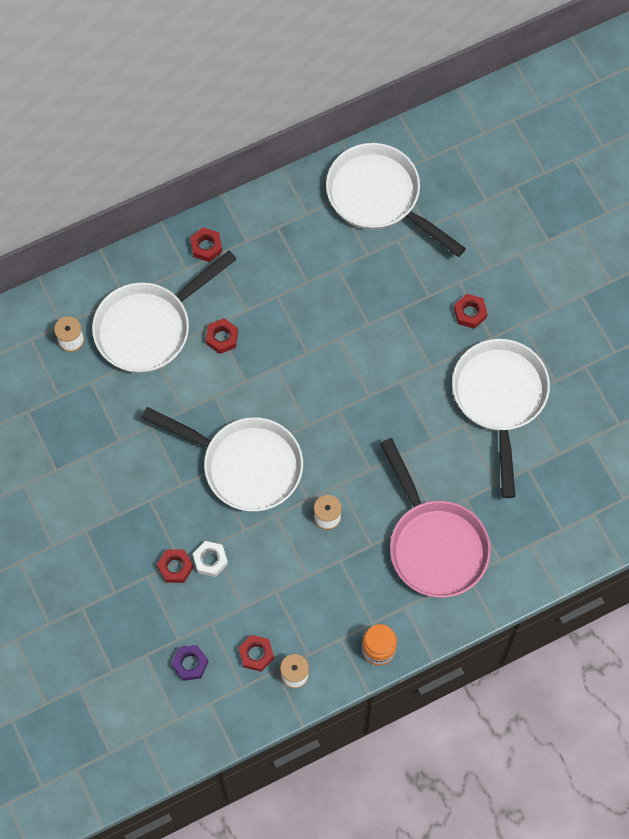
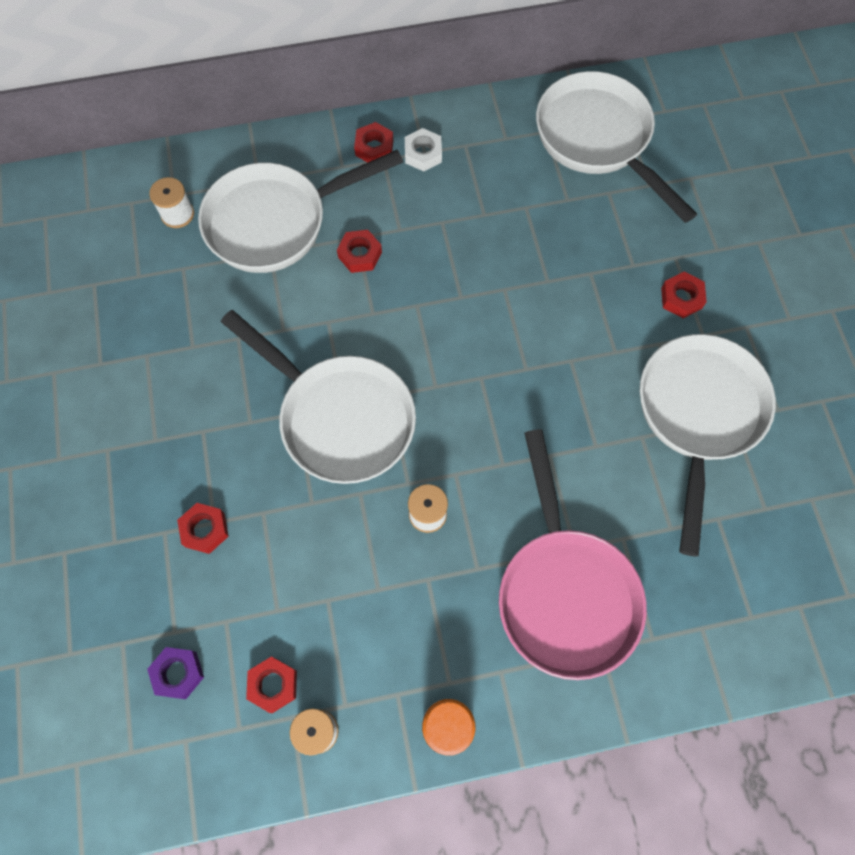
camera: 15 degrees right, 0 degrees up
(210, 560) = (254, 532): white nut -> white nut (423, 154)

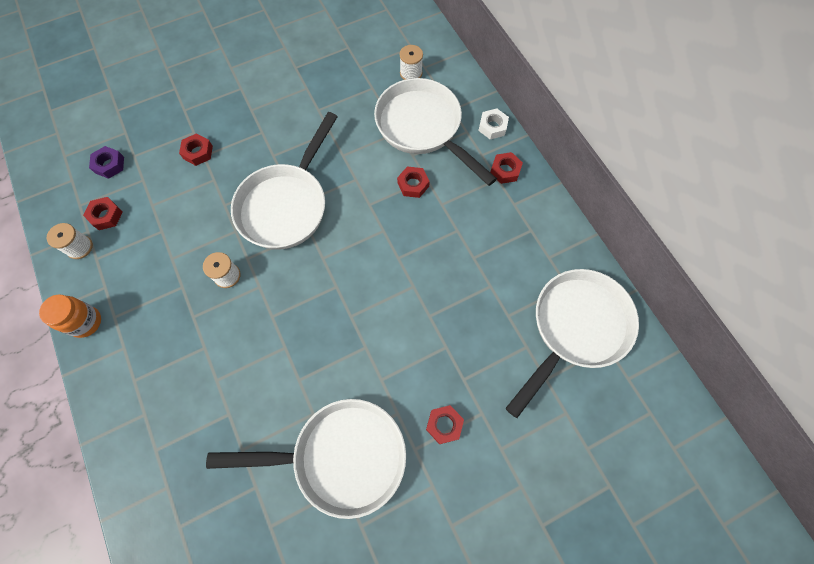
camera: 75 degrees right, 0 degrees up
(423, 154) = (512, 203): white nut -> white nut (492, 127)
(565, 592) = (183, 379): pink pan -> none

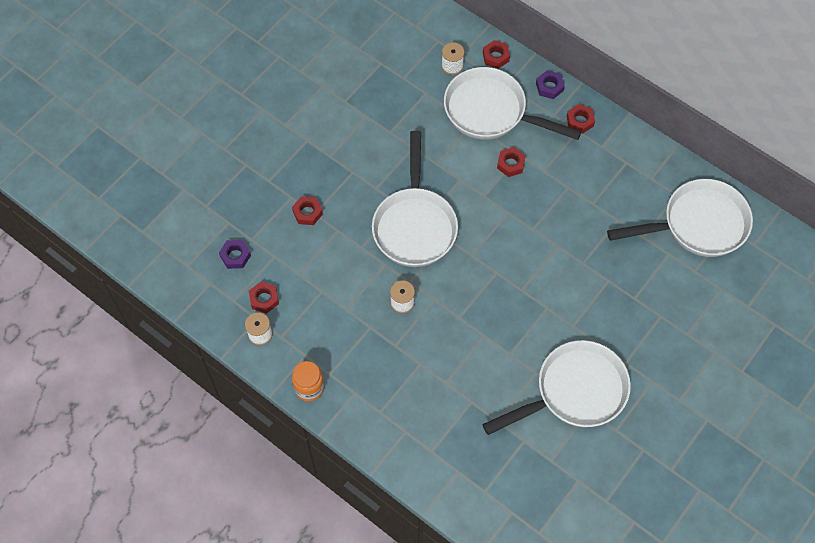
camera: 25 degrees left, 5 degrees down
(444, 425) = (637, 336): red nut -> red nut (495, 57)
(492, 127) = (549, 87): white nut -> purple nut
(575, 328) = (698, 224): white pan -> white pan turned 60 degrees clockwise

